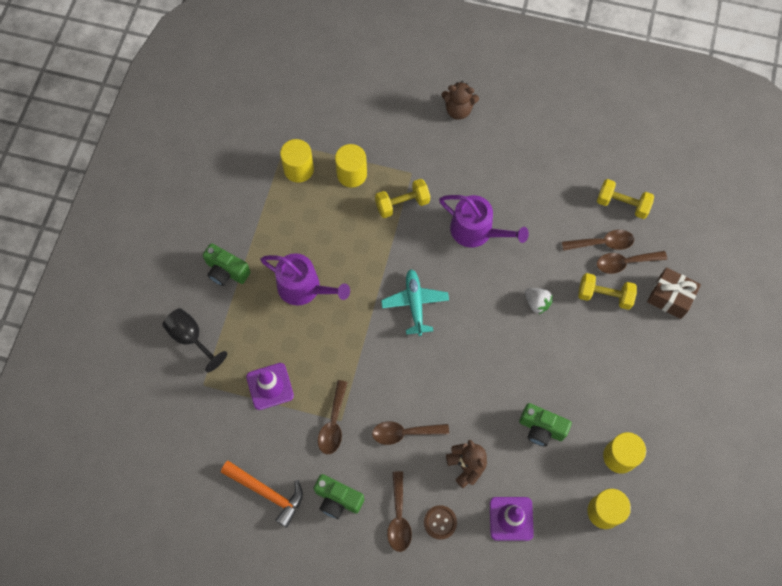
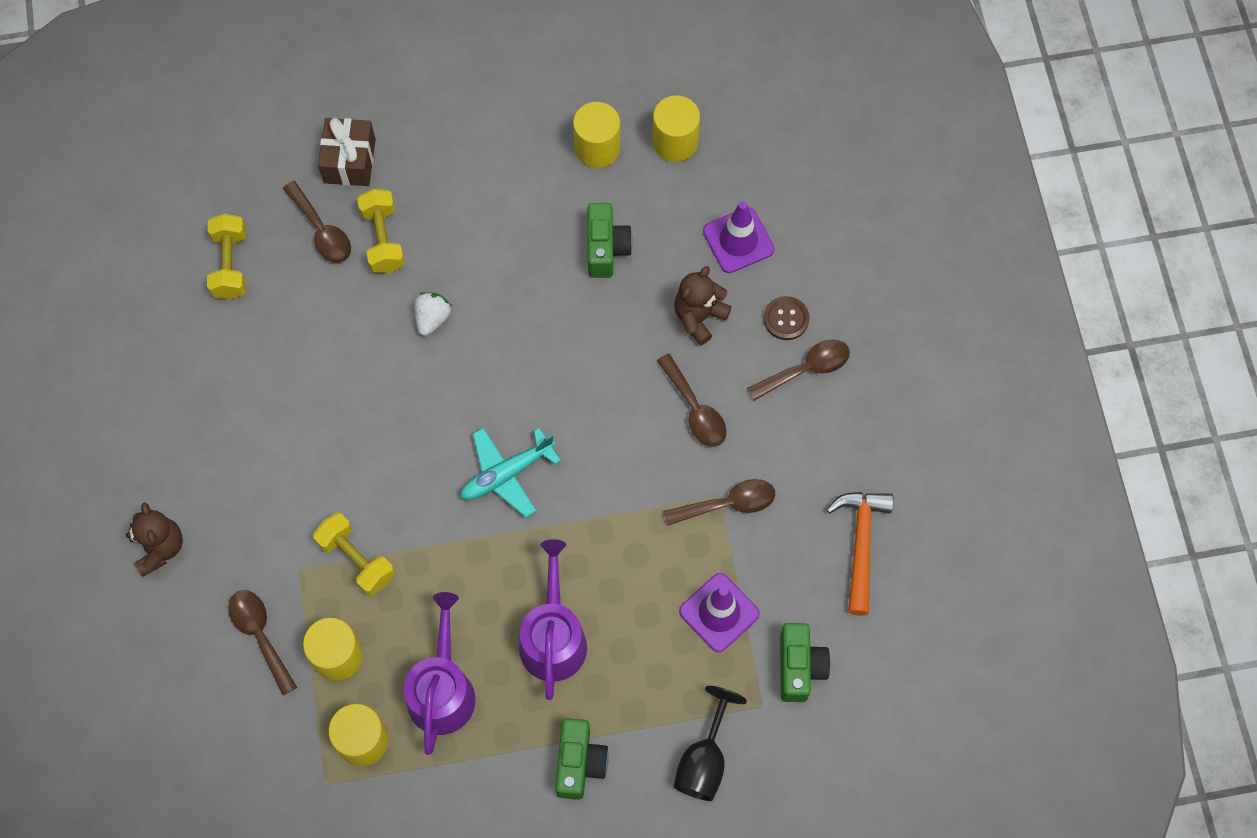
camera: 115 degrees left, 0 degrees up
(338, 499) = (822, 452): green camera -> green camera (799, 667)
(476, 231) = (356, 439): purple watering can -> purple watering can (442, 690)
(602, 243) = (304, 269): brown spoon -> brown spoon (260, 635)

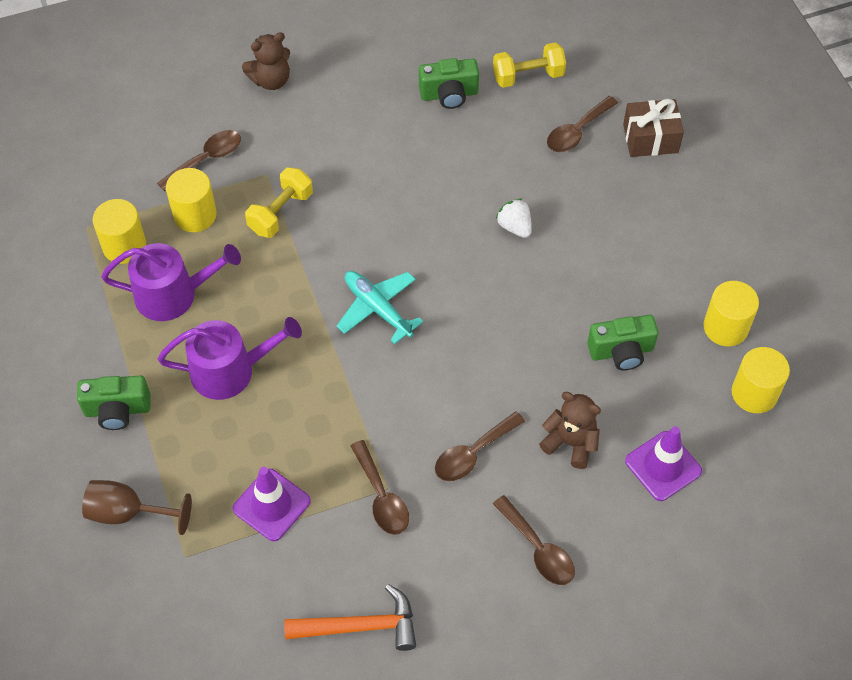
camera: 80 degrees right, 10 degrees down
(383, 239) = (581, 177): yellow dumbbell -> none
(432, 318) = (515, 227): white strawberry -> white strawberry turned 135 degrees counterclockwise
(704, 760) = (128, 513): black goblet -> brown goblet
(786, 319) = (588, 522): brown button -> none
(799, 667) = (226, 585): green camera -> green camera (449, 94)

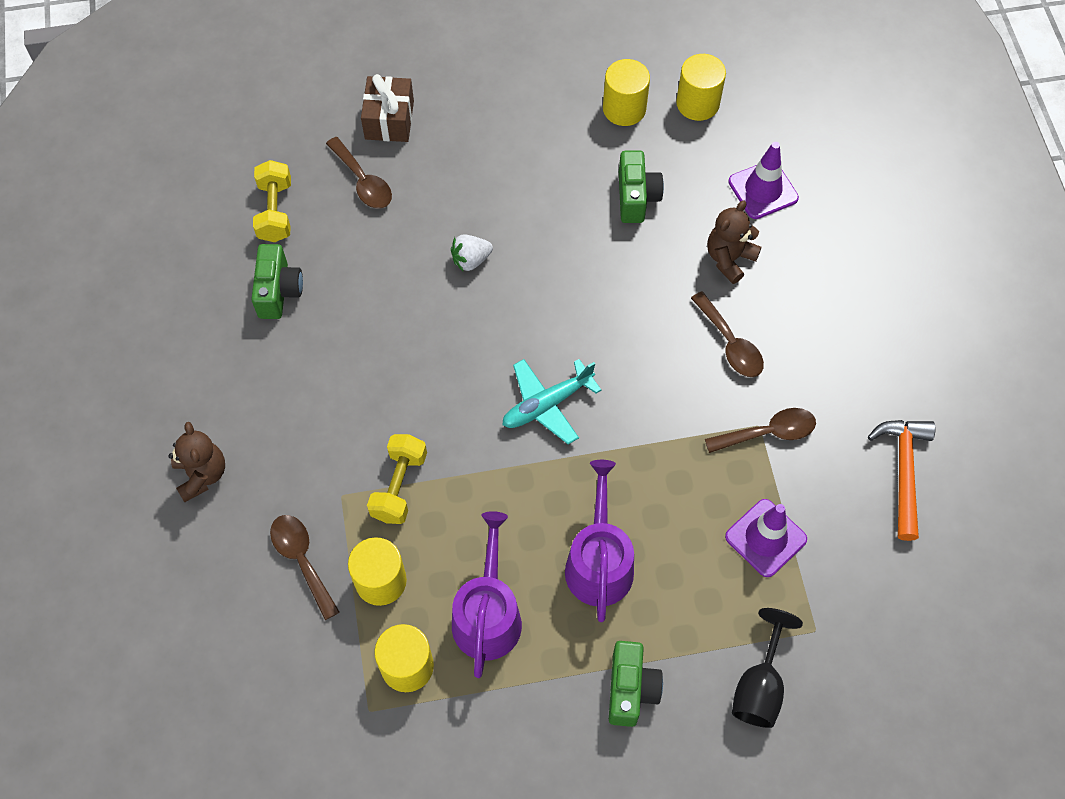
camera: 80 degrees left, 5 degrees up
(128, 513) = (759, 686): brown goblet -> black goblet
(281, 212) = (399, 486): yellow dumbbell -> yellow dumbbell turned 60 degrees clockwise
(538, 549) = (836, 306): brown spoon -> none

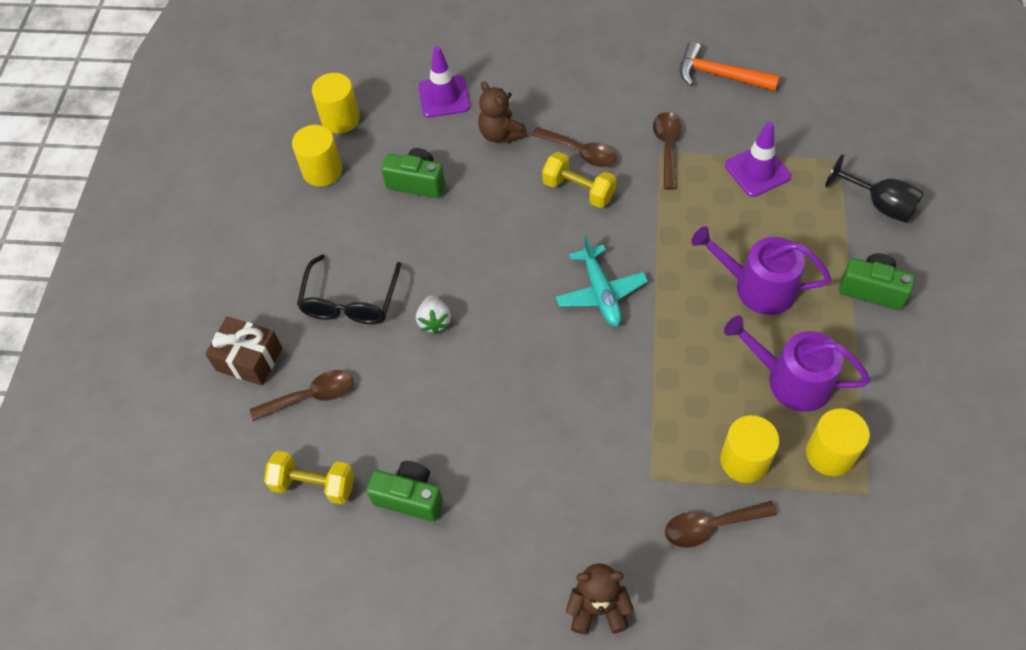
camera: 70 degrees left, 5 degrees down
(399, 486) = (653, 427): yellow dumbbell -> yellow dumbbell (578, 190)
(474, 181) = (350, 301): none -> black glasses
(730, 343) = (580, 152): brown spoon -> brown spoon turned 45 degrees clockwise

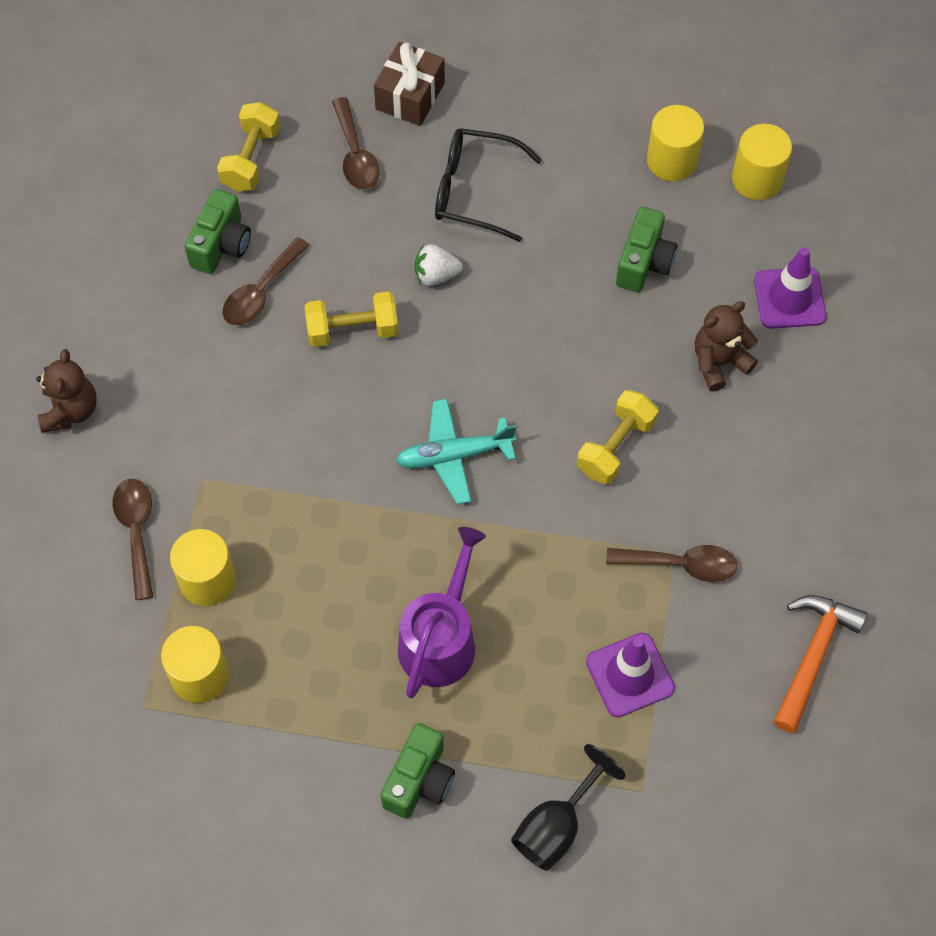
camera: 90 degrees right, 5 degrees up
(492, 378) = (352, 330): none -> yellow dumbbell
(580, 152) = (680, 455): brown spoon -> brown spoon (261, 291)
(791, 380) = (302, 653): purple watering can -> none

